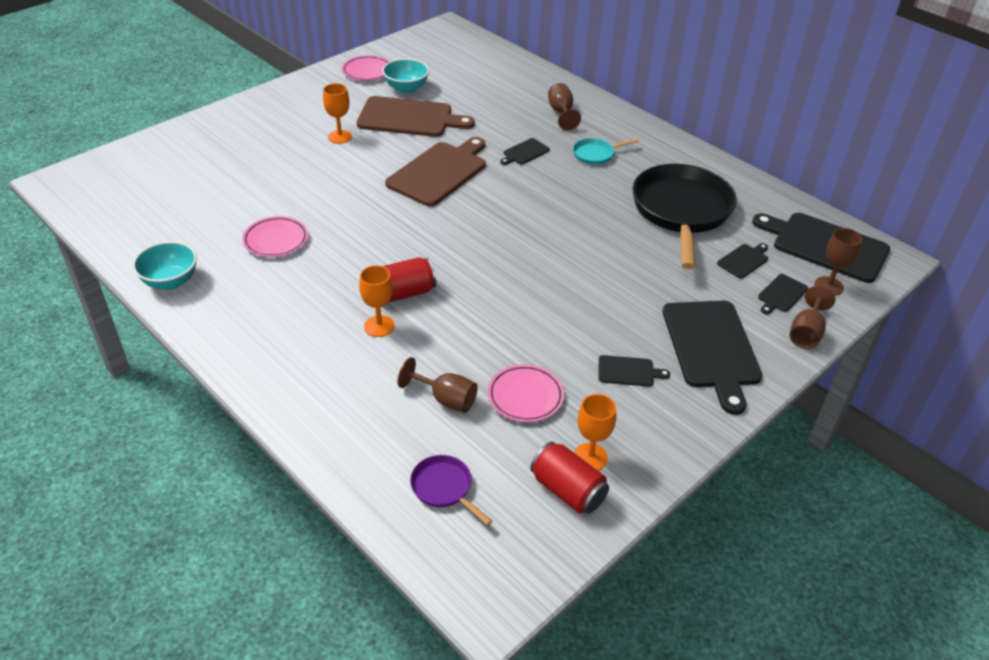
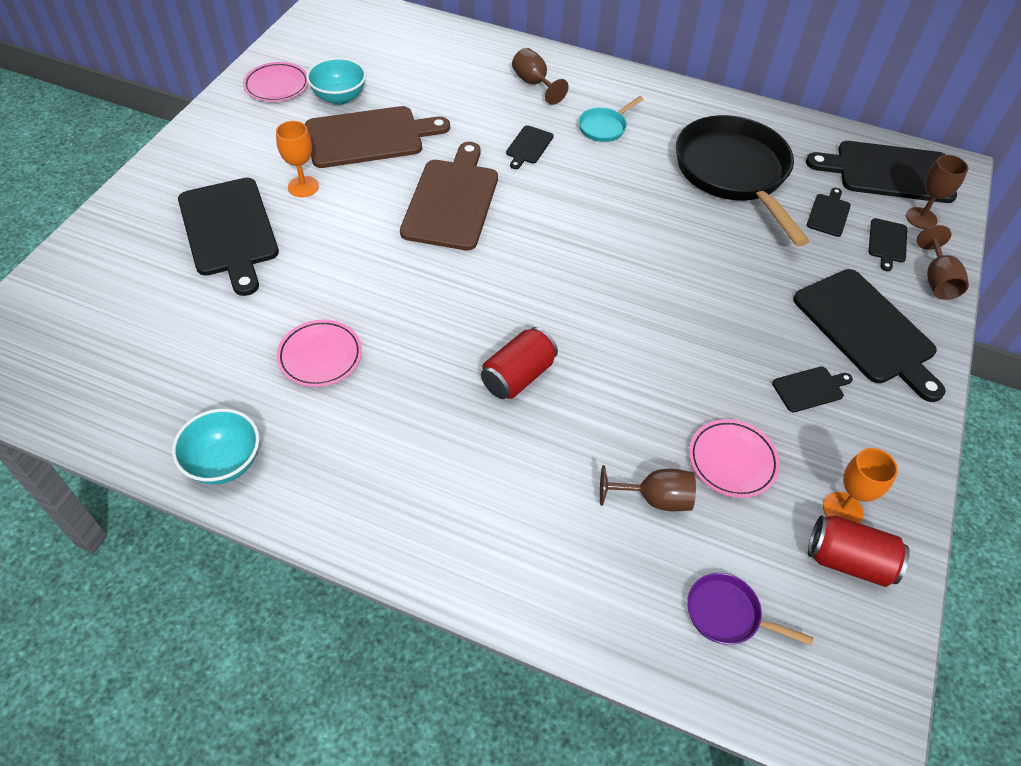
camera: 25 degrees left, 10 degrees up
(271, 150) = (229, 230): none -> black cutting board
(379, 326) = (519, 431): orange goblet -> none

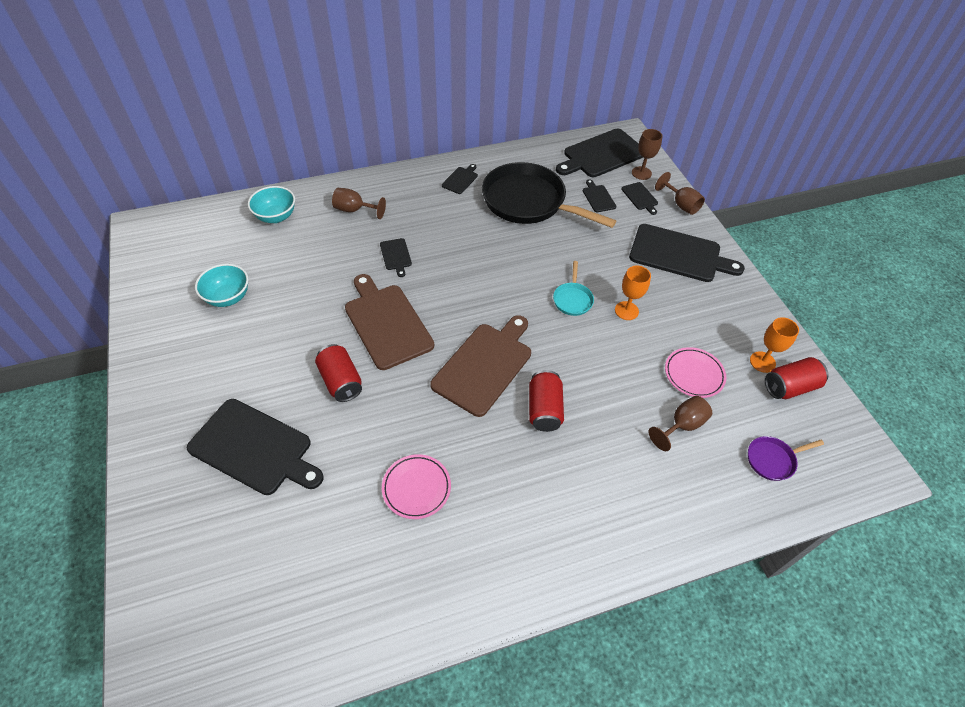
camera: 40 degrees left, 0 degrees up
(224, 462) = (434, 608): turquoise bowl -> turquoise bowl (276, 217)
(277, 86) = (168, 317): pink plate -> none
(303, 186) = (274, 379): orange goblet -> orange goblet (626, 311)
(356, 224) = (341, 381): none -> red can
(369, 137) = (282, 313): brown cutting board -> brown cutting board (484, 365)
(604, 127) = (428, 215): turquoise pan -> turquoise pan (572, 299)
(810, 388) = (687, 306): black cutting board -> black cutting board (460, 179)

